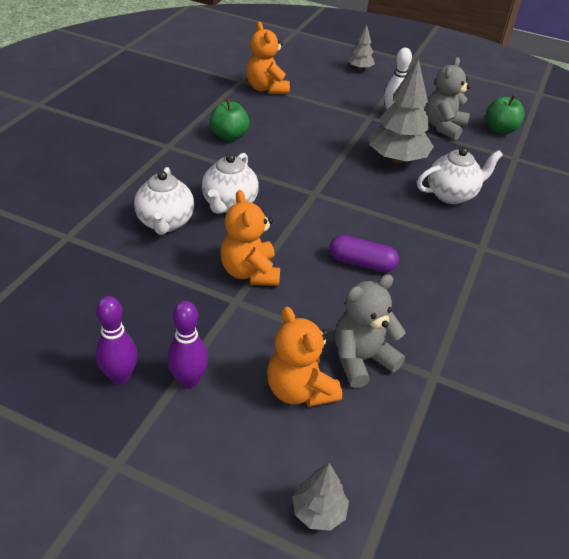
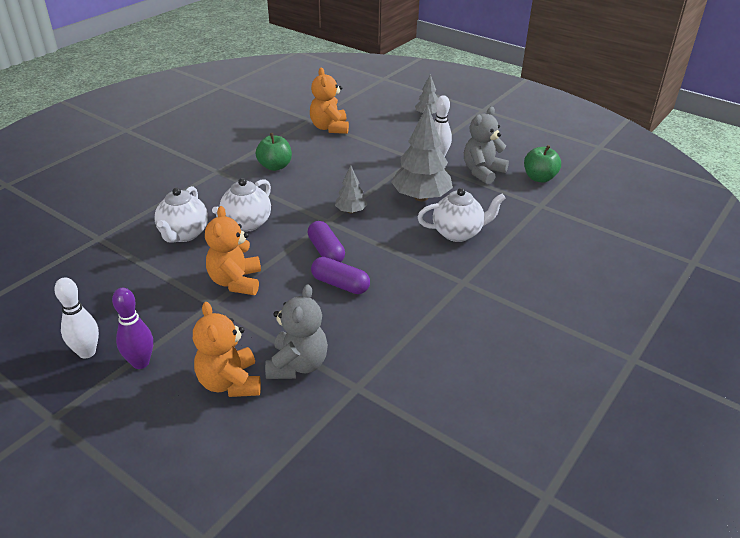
camera: 15 degrees right, 5 degrees down
(120, 376) = (87, 352): purple bowling pin -> white bowling pin
(318, 511) = (196, 482): grey tree -> grey tree (351, 211)
(329, 227) = (326, 251): none -> purple capsule
(361, 359) = (297, 365): grey teddy bear -> grey teddy bear turned 120 degrees clockwise

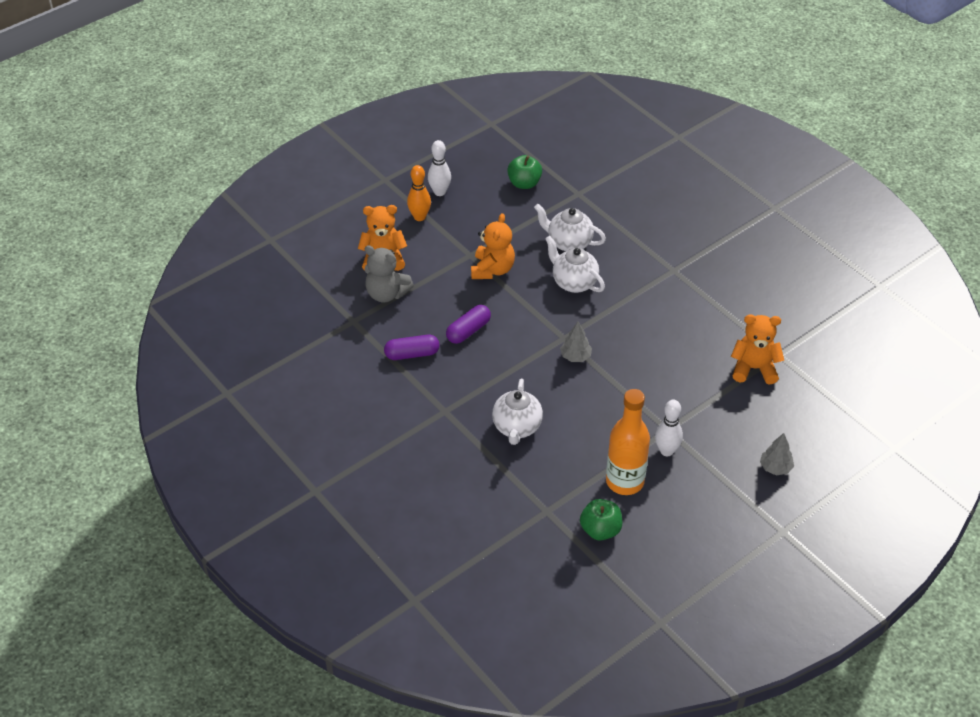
camera: 105 degrees right, 10 degrees up
(140, 363) = (419, 217): purple bowling pin -> orange bowling pin
(236, 282) = (492, 269): orange teddy bear -> orange teddy bear turned 90 degrees clockwise
(275, 166) = (674, 312): green apple -> green apple (524, 183)
(326, 251) = (516, 329): purple capsule -> purple capsule (412, 354)
(421, 197) = (586, 415): grey tree -> none
(482, 172) = (625, 481): grey teddy bear -> orange bottle

